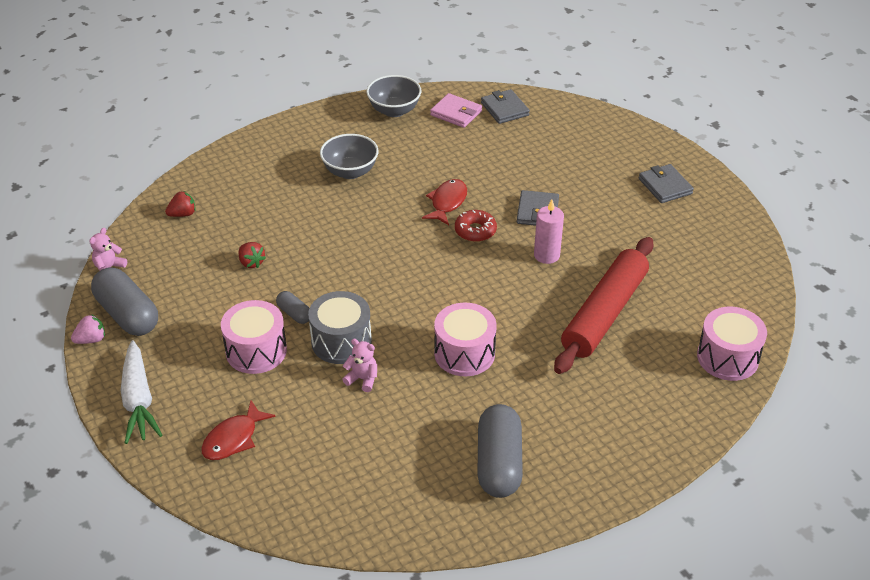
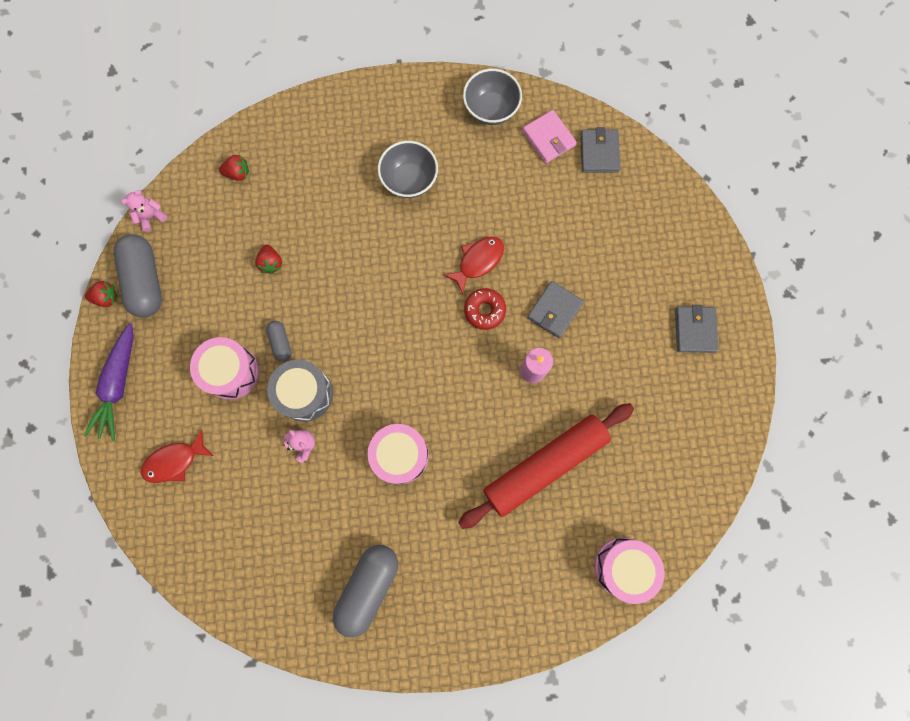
camera: 25 degrees right, 35 degrees up
(91, 340) = (106, 297): pink strawberry -> red strawberry
(139, 400) = (118, 385): white carrot -> purple carrot

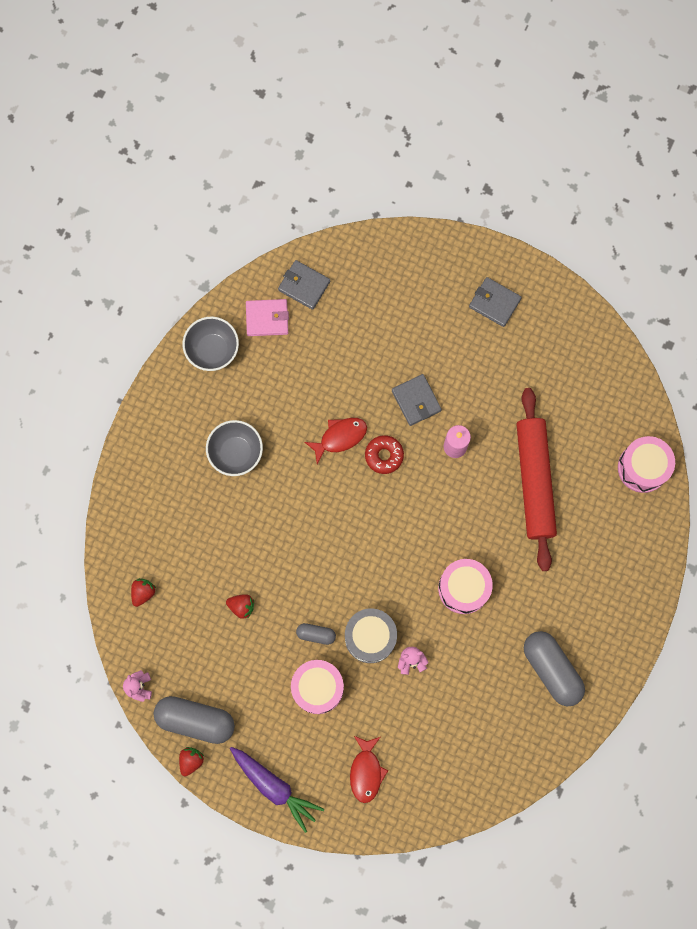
camera: 60 degrees left, 0 degrees up
(478, 261) = (340, 437): red fish -> red fish turned 75 degrees clockwise

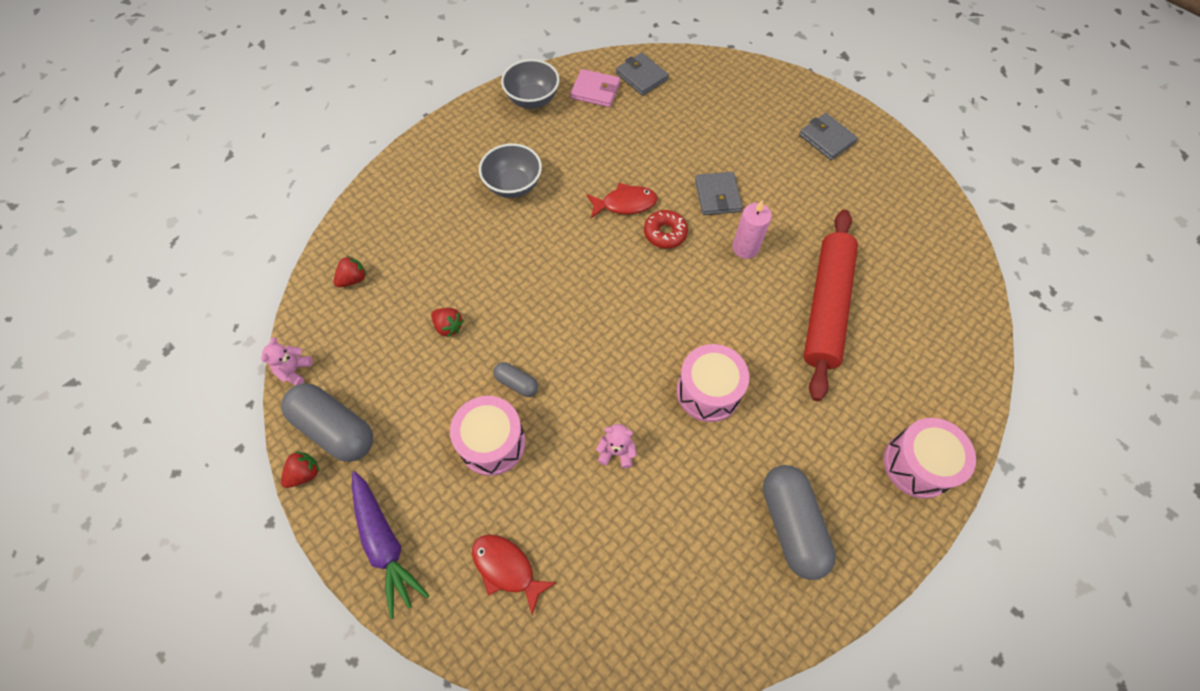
camera: 20 degrees right, 15 degrees down
(366, 771) = (507, 568): red fish -> red fish turned 105 degrees clockwise
(370, 637) = (578, 408): grey drum -> none
(642, 468) = (959, 333): pink drum -> pink drum (917, 465)

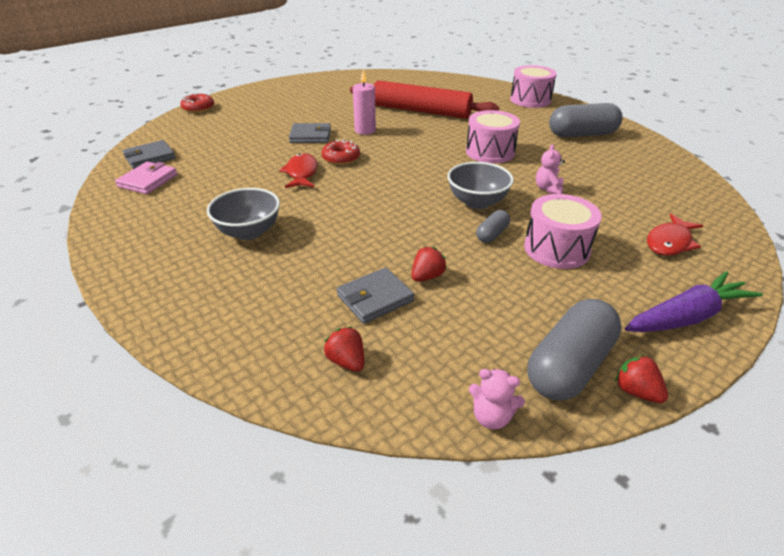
camera: 85 degrees left, 25 degrees down
(532, 100) = (128, 217): grey bowl -> grey bowl (477, 202)
(771, 76) = (198, 108): none -> red donut
(827, 139) = (275, 97): grey wallet -> grey wallet (375, 298)

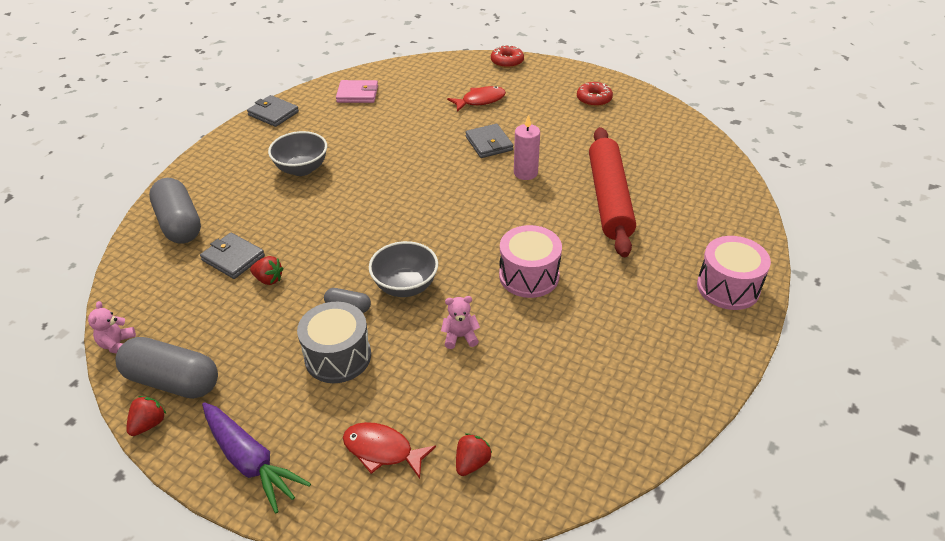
camera: 70 degrees right, 5 degrees up
(149, 157) = (395, 79): grey wallet -> grey wallet (273, 113)
(301, 173) = (409, 163): red fish -> red fish (480, 100)
(341, 158) = (452, 176): red donut -> red donut (594, 99)
(346, 361) = (162, 263): red strawberry -> red strawberry (472, 463)
(556, 249) = (338, 356): pink drum -> grey drum
(582, 134) = (638, 353): grey capsule -> grey capsule (179, 224)

